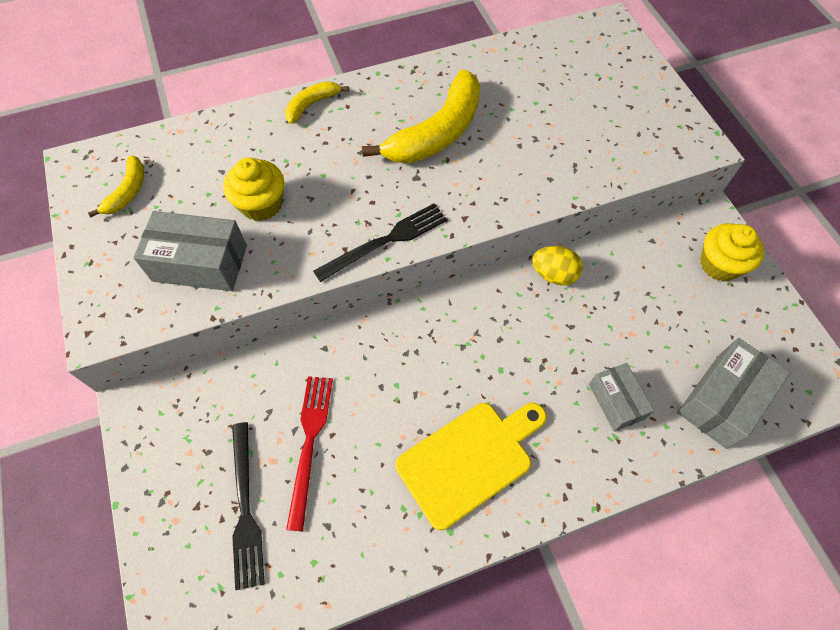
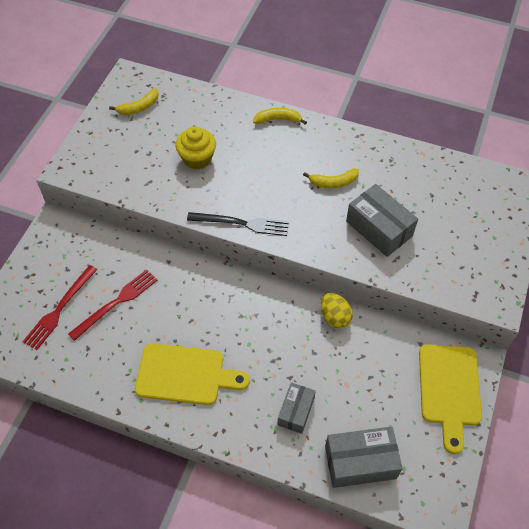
camera: 40 degrees right, 5 degrees down
(200, 263) = (139, 169): grey box -> grey box (379, 229)
(245, 508) = (59, 309): black fork -> red fork
(437, 132) = (333, 182): yellow banana -> yellow banana, size x0.50
(719, 264) = (449, 390): yellow cupcake -> yellow cutting board

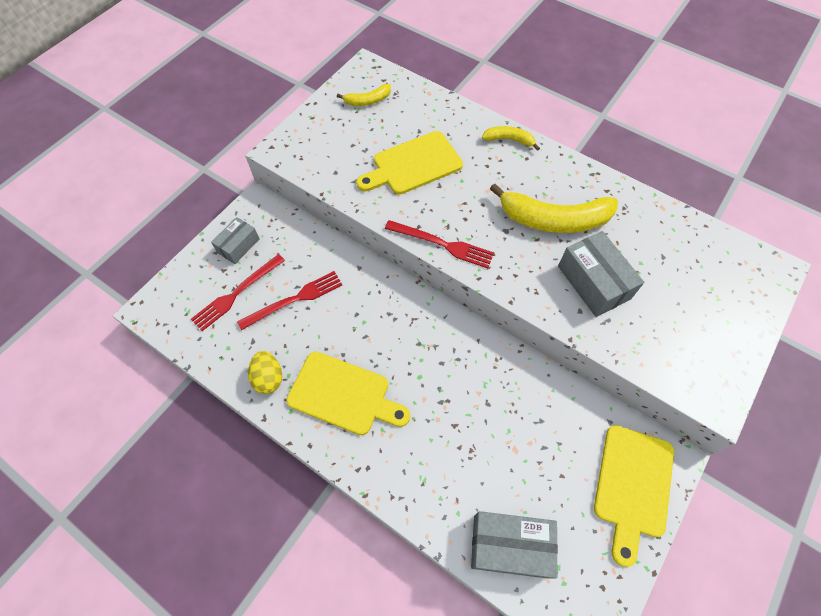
camera: 15 degrees right, 5 degrees up
(197, 158) = (413, 165): yellow cupcake -> yellow cutting board
(242, 223) = (442, 244): black fork -> red fork
(296, 411) = (451, 466): grey box -> grey box (238, 246)
(333, 182) = (554, 220): yellow banana -> yellow banana, size x2.01
(334, 317) = (520, 368): yellow egg -> yellow egg (268, 378)

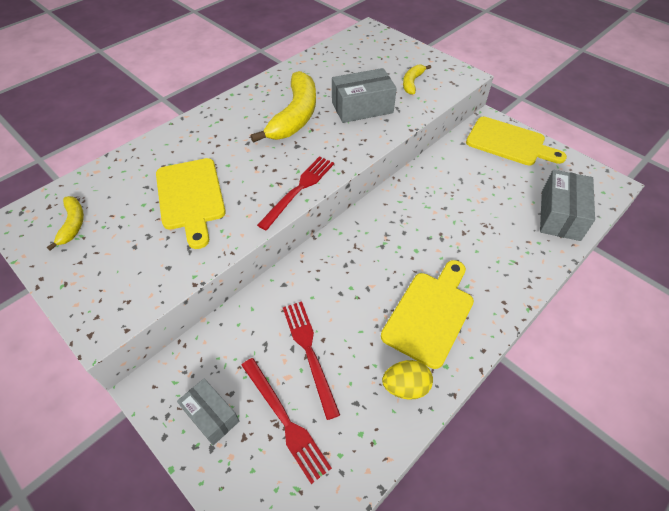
camera: 80 degrees left, 10 degrees down
(509, 140) = (194, 125): yellow banana -> yellow banana (412, 83)

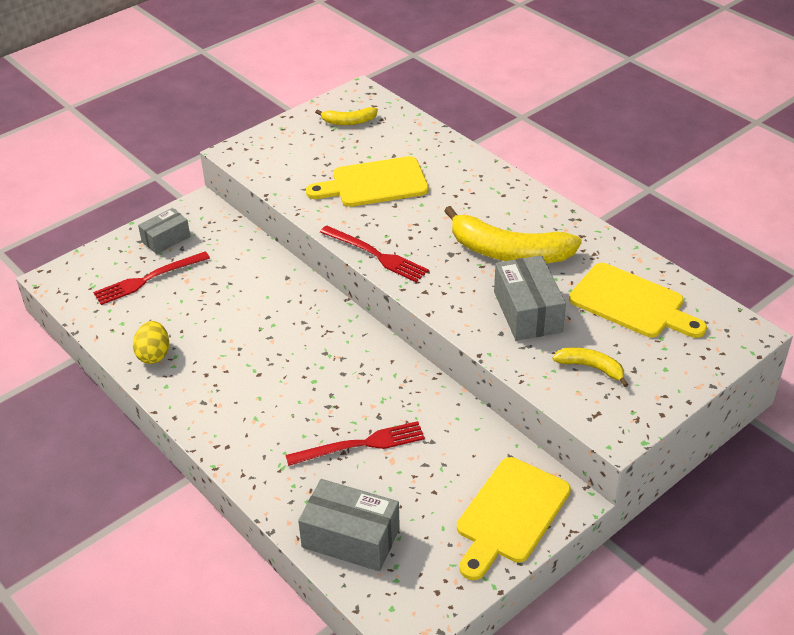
camera: 95 degrees right, 10 degrees down
(309, 352) = (207, 294): red fork -> red fork (361, 445)
(430, 314) = (227, 382): yellow cutting board -> yellow cutting board (632, 303)

